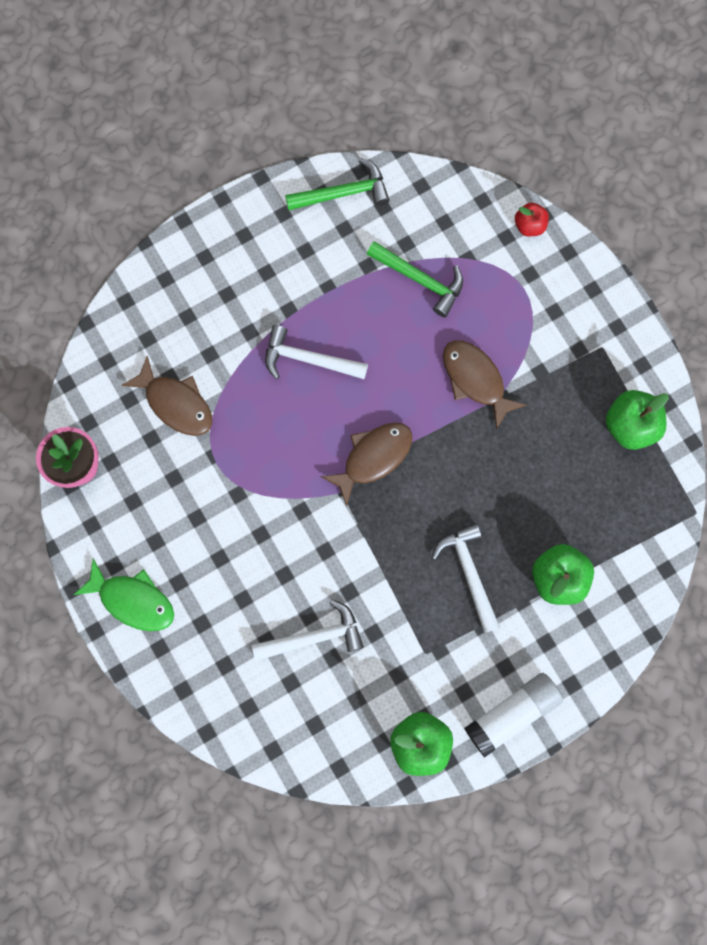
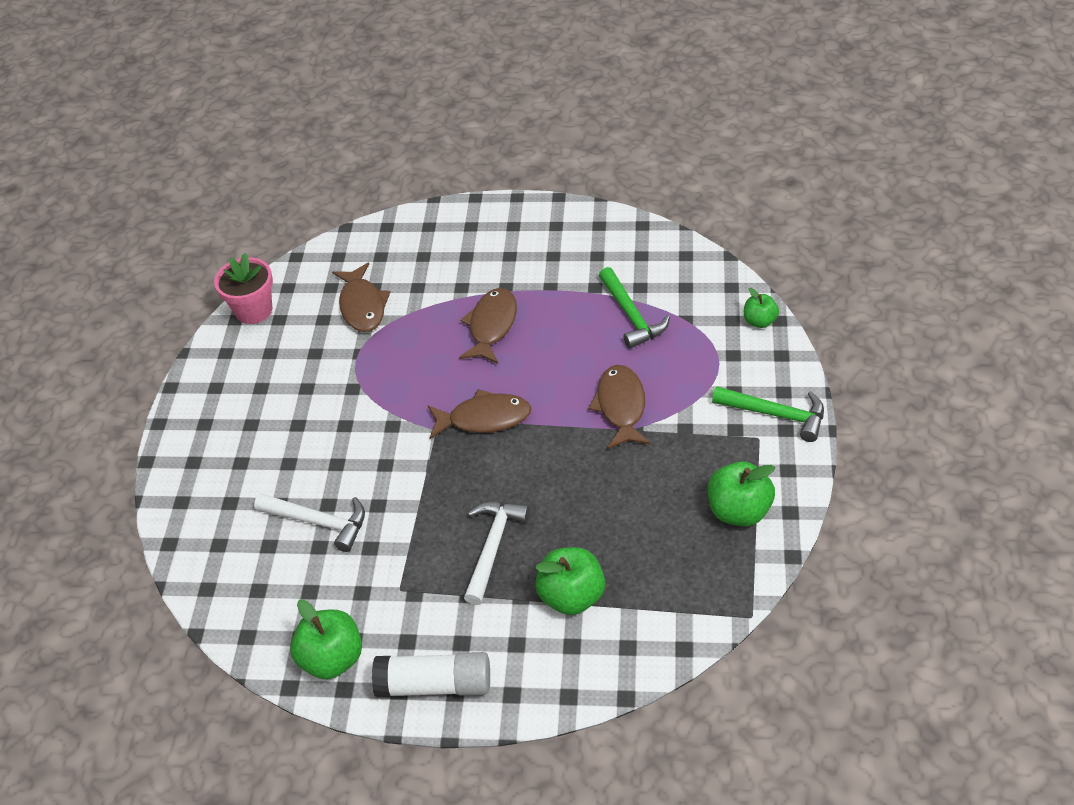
camera: 40 degrees right, 30 degrees down
(133, 600) = (206, 417): green fish -> none
(308, 359) = (491, 326): white hammer -> brown fish
(343, 193) = (616, 233): green hammer -> green hammer (776, 414)
(529, 225) = (760, 321): red apple -> green apple

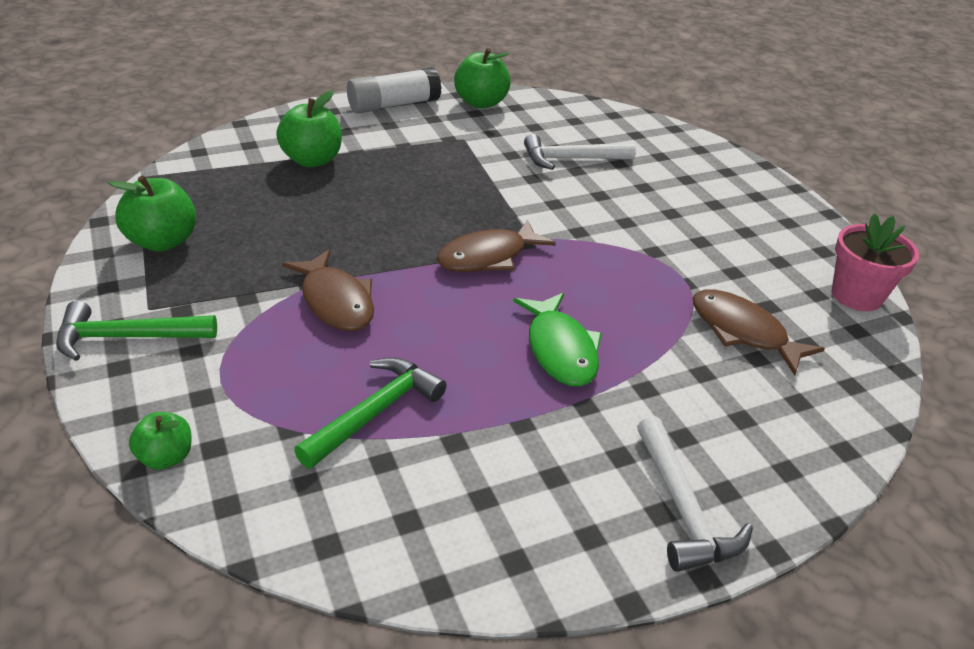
camera: 145 degrees right, 10 degrees down
(491, 326) = (560, 349): brown fish -> green fish
(493, 547) = (403, 173): white hammer -> white hammer (682, 508)
(631, 316) = (375, 412): green hammer -> green hammer turned 90 degrees clockwise

